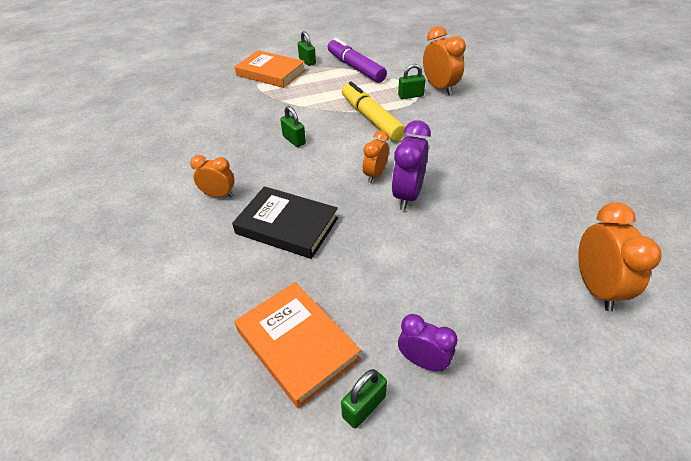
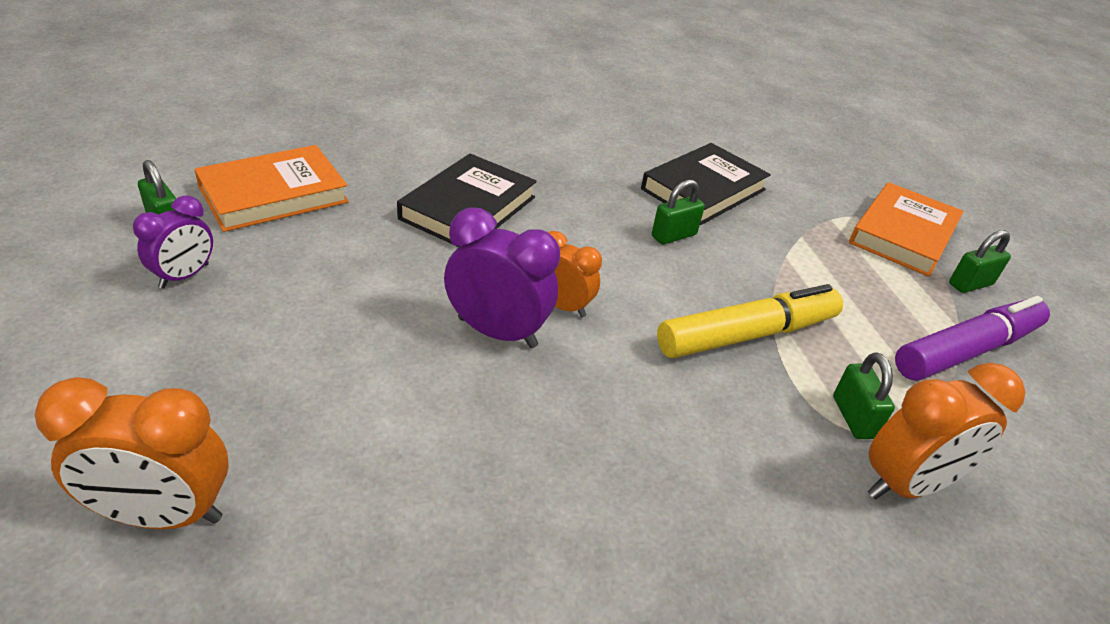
camera: 90 degrees right, 5 degrees down
(219, 195) = (548, 164): orange clock -> none
(240, 130) = (703, 189): none -> black book

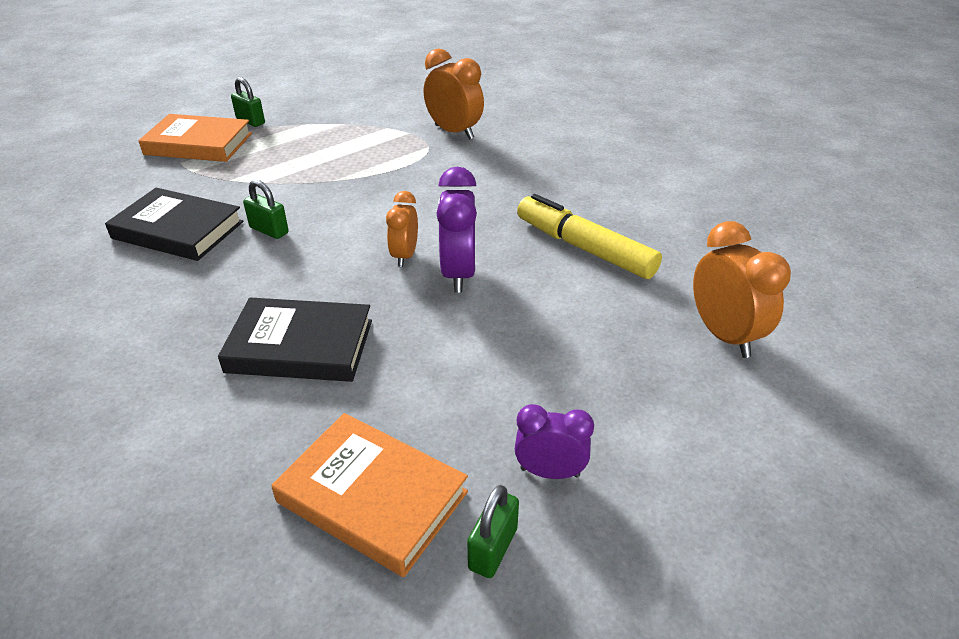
camera: 110 degrees left, 0 degrees up
(747, 335) = (373, 184): yellow marker -> yellow marker (584, 248)
(853, 417) = (418, 147): green padlock -> none
(967, 350) = (326, 121): purple marker -> none

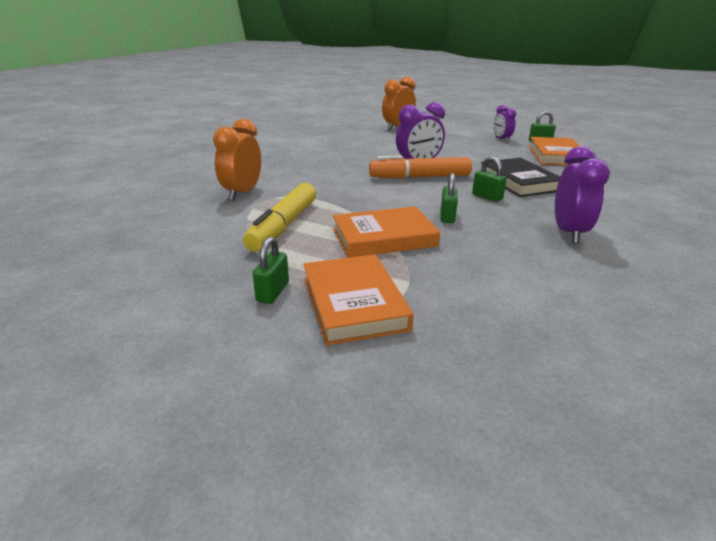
camera: 115 degrees left, 10 degrees down
(134, 297) = (568, 233): none -> purple clock
(178, 230) = (493, 248): black book -> none
(271, 180) = (384, 237): none -> orange book
(284, 284) = (487, 197): none -> green padlock
(404, 256) = (419, 177): orange clock -> orange marker
(584, 248) = (363, 148): yellow marker -> yellow marker (283, 226)

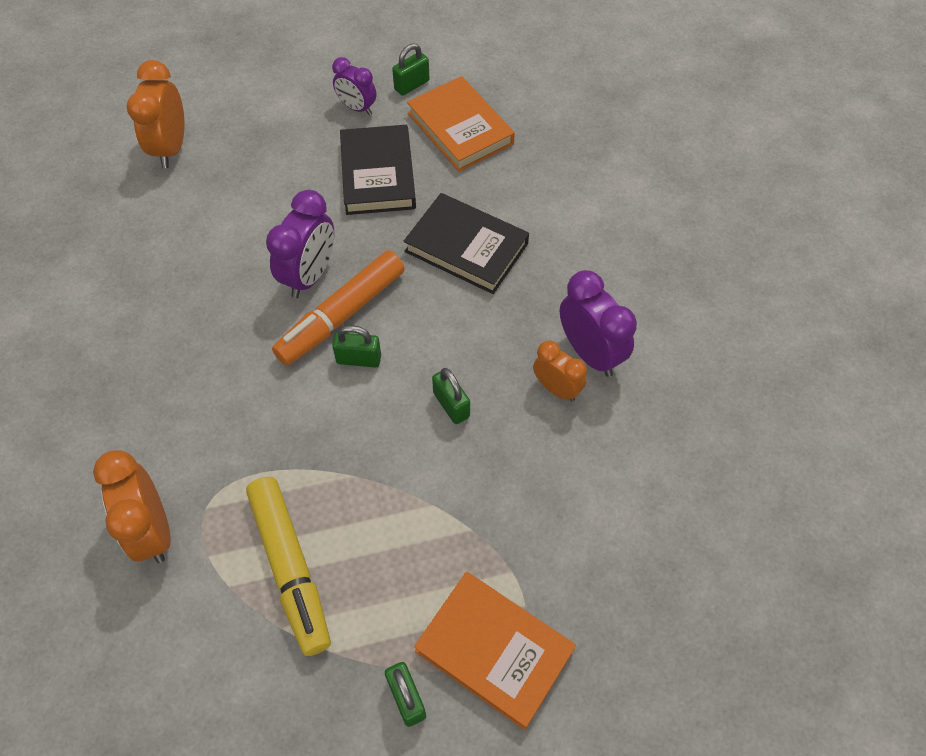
camera: 40 degrees left, 30 degrees up
(384, 237) = (422, 505): orange book -> none
(487, 197) = (458, 319): green padlock -> green padlock (359, 359)
(491, 154) = (378, 174): none -> black book
(527, 235) = (556, 388): none -> orange clock

